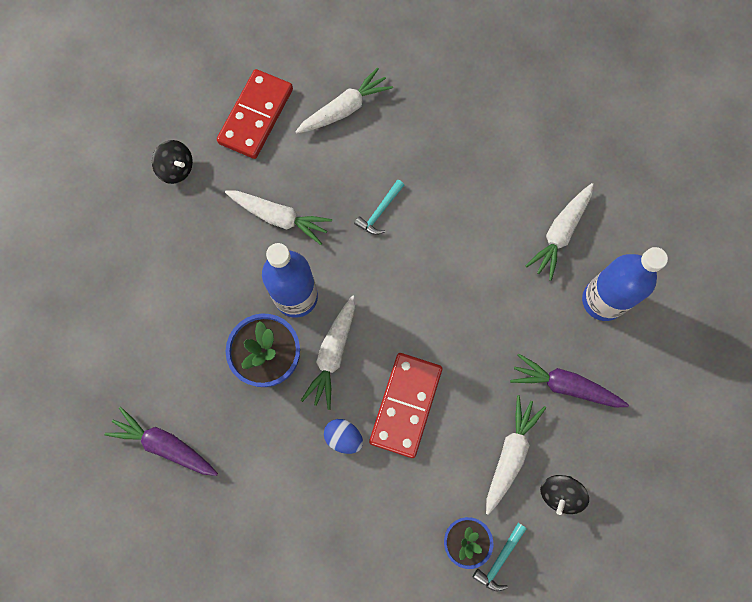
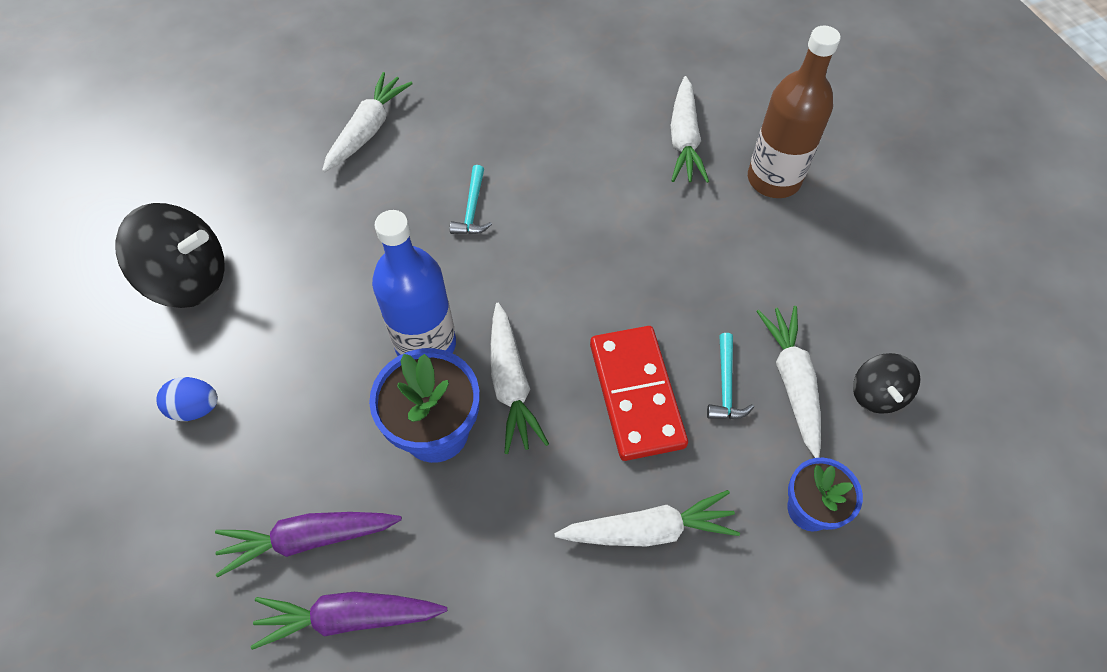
camera: 30 degrees left, 15 degrees down
(176, 169) = (189, 279): black spinning top -> black spinning top, size x1.77
(256, 116) = (263, 181): red domino -> none
(279, 217) = (353, 270): white carrot -> white carrot (648, 530)
(344, 437) = (585, 472): blue egg -> blue egg (195, 408)
(500, 560) = (867, 507): turquoise hammer -> turquoise hammer (726, 386)
(564, 385) = (797, 280): purple carrot -> purple carrot (308, 539)
(602, 300) = (773, 179): blue bottle -> brown bottle

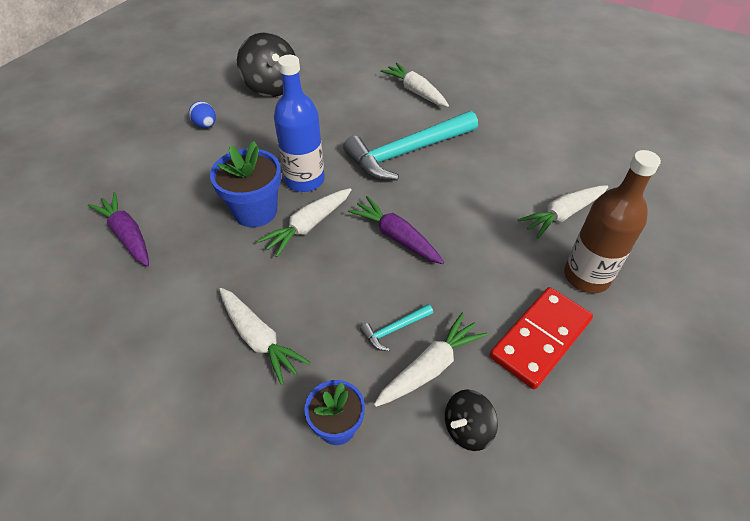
camera: 55 degrees right, 10 degrees down
(308, 539) = (161, 198): purple carrot -> purple carrot (396, 237)
(368, 130) = (415, 91): white carrot -> white carrot turned 120 degrees counterclockwise
(472, 209) = (407, 152): turquoise hammer -> turquoise hammer, size x2.44
(636, 394) = (348, 285): red domino -> red domino (540, 338)

